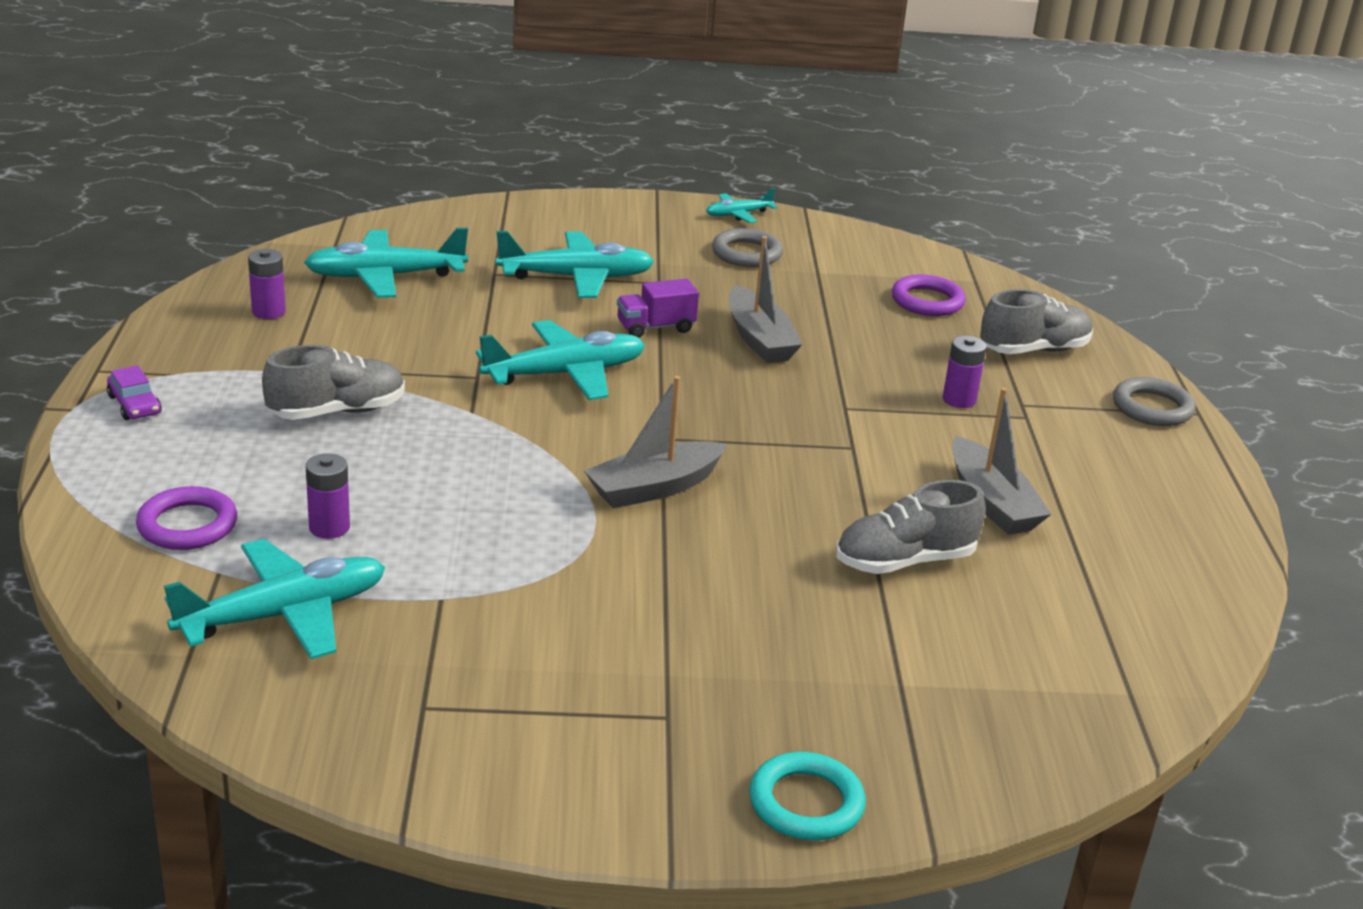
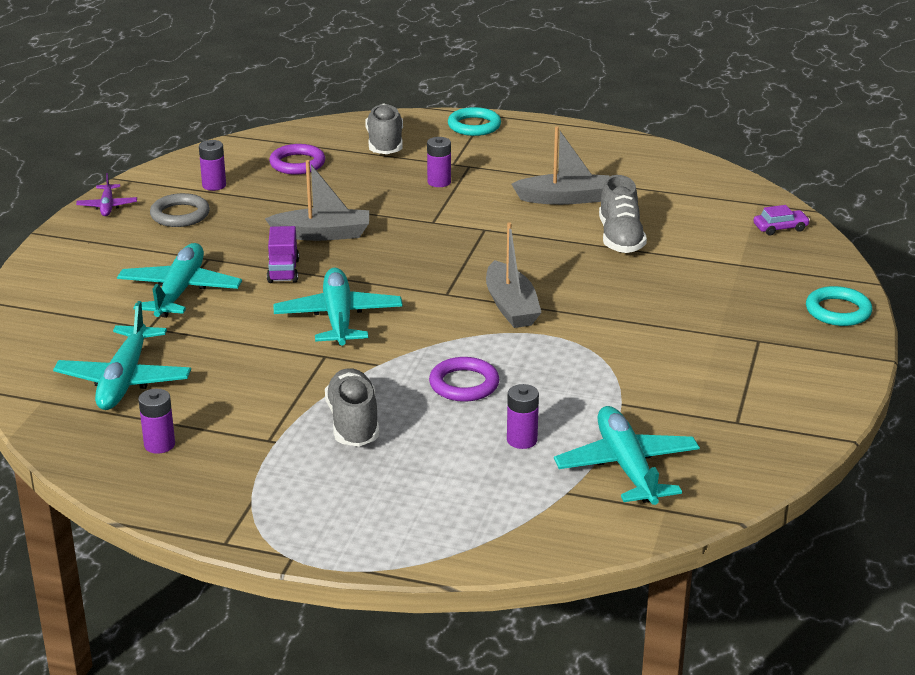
camera: 70 degrees left, 0 degrees up
(134, 405) = (299, 523): purple car -> purple car (780, 228)
(187, 525) = (499, 503): purple ring -> purple ring (464, 384)
(738, 214) = (107, 206): turquoise plane -> purple plane
(830, 261) = (214, 185): none -> purple battery
(1152, 408) = (474, 126): grey ring -> turquoise ring

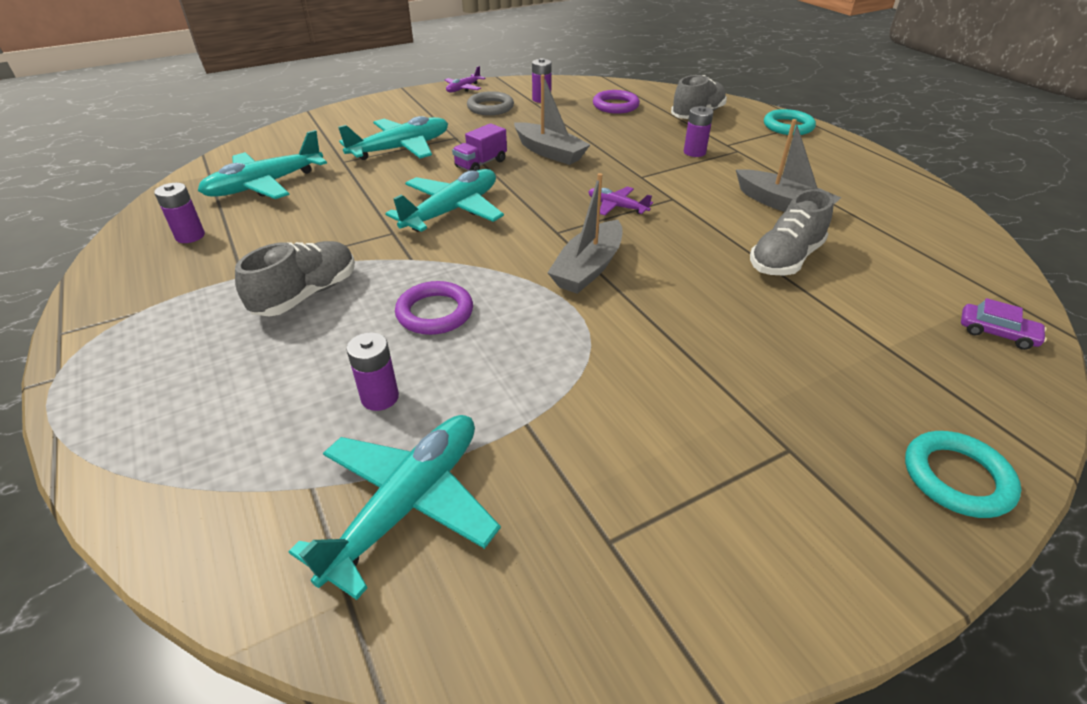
camera: 45 degrees right, 10 degrees up
(456, 254) = (617, 207): none -> purple plane

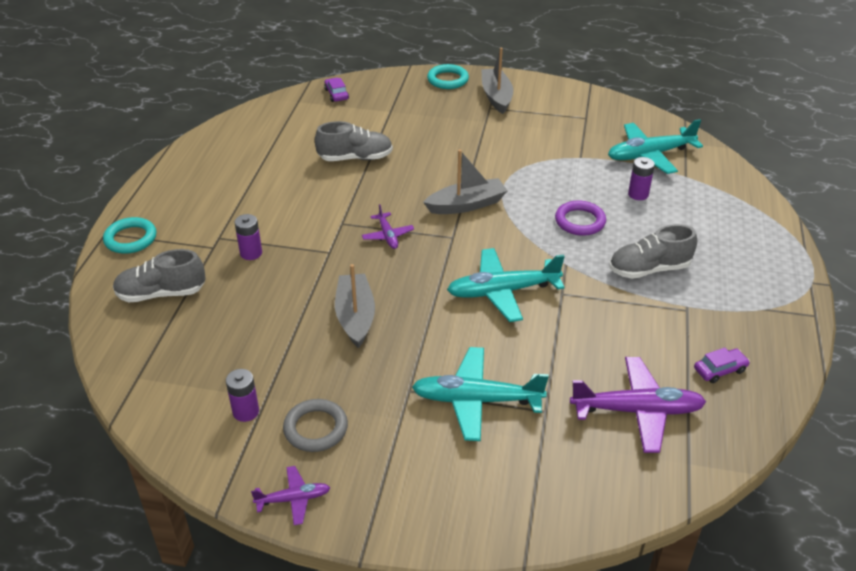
camera: 140 degrees left, 0 degrees up
(190, 236) = (720, 370): purple battery -> purple car
(265, 185) = (637, 411): turquoise plane -> purple plane
(481, 164) = (428, 334): purple truck -> none
(615, 106) = (199, 352): purple ring -> none
(783, 204) = (287, 184): grey boat -> grey boat (496, 97)

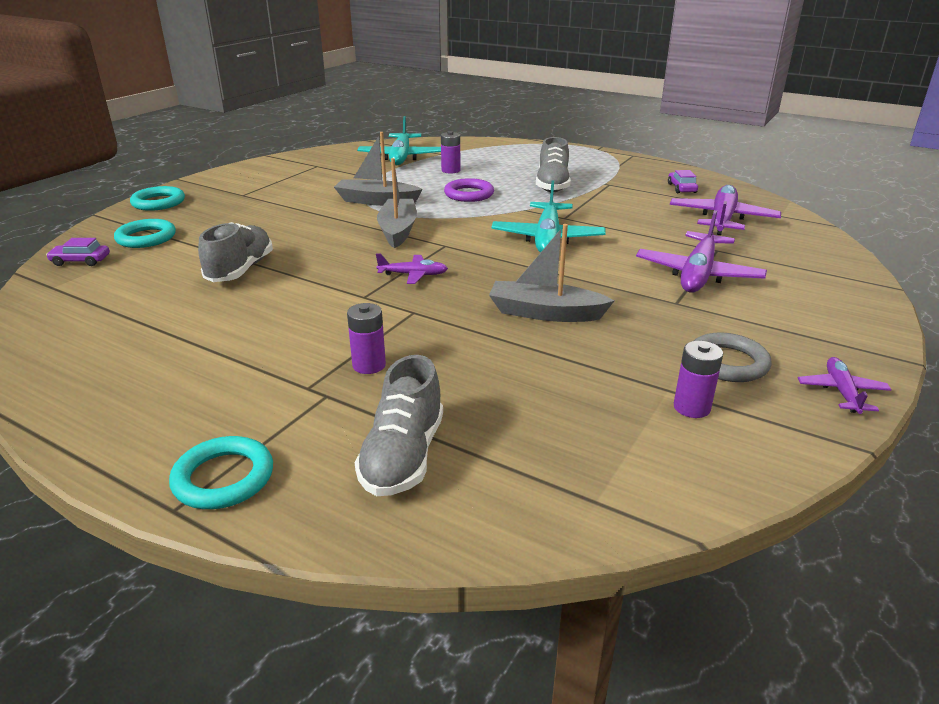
camera: 70 degrees left, 10 degrees down
(384, 101) = (146, 238): none -> turquoise ring
(476, 400) = (698, 274): turquoise plane -> purple plane
(496, 97) = (228, 189): grey boat -> grey boat (376, 201)

